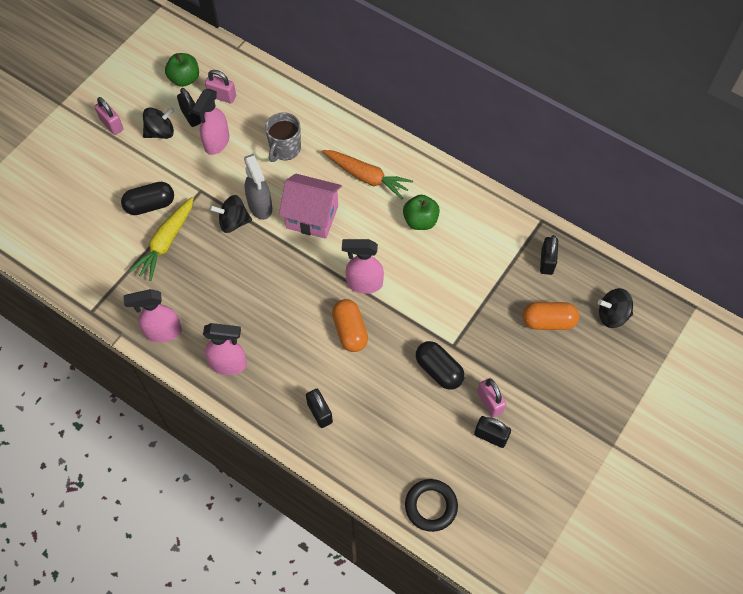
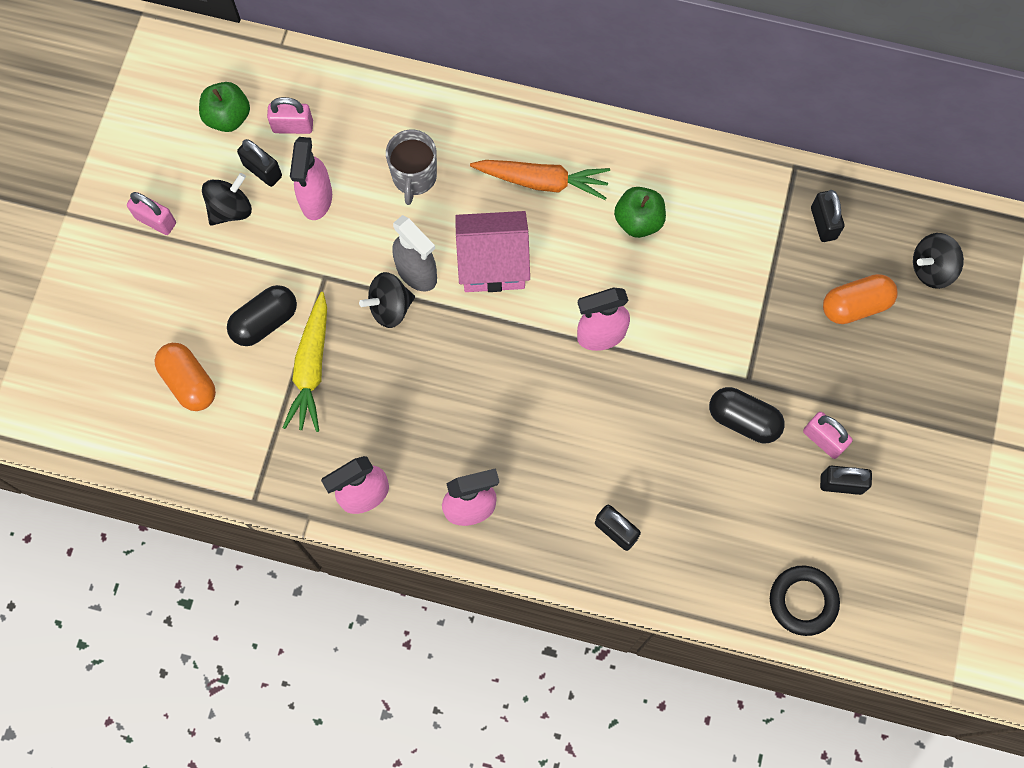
camera: 20 degrees left, 10 degrees up
(350, 331) = (609, 407): orange capsule -> orange capsule (189, 382)

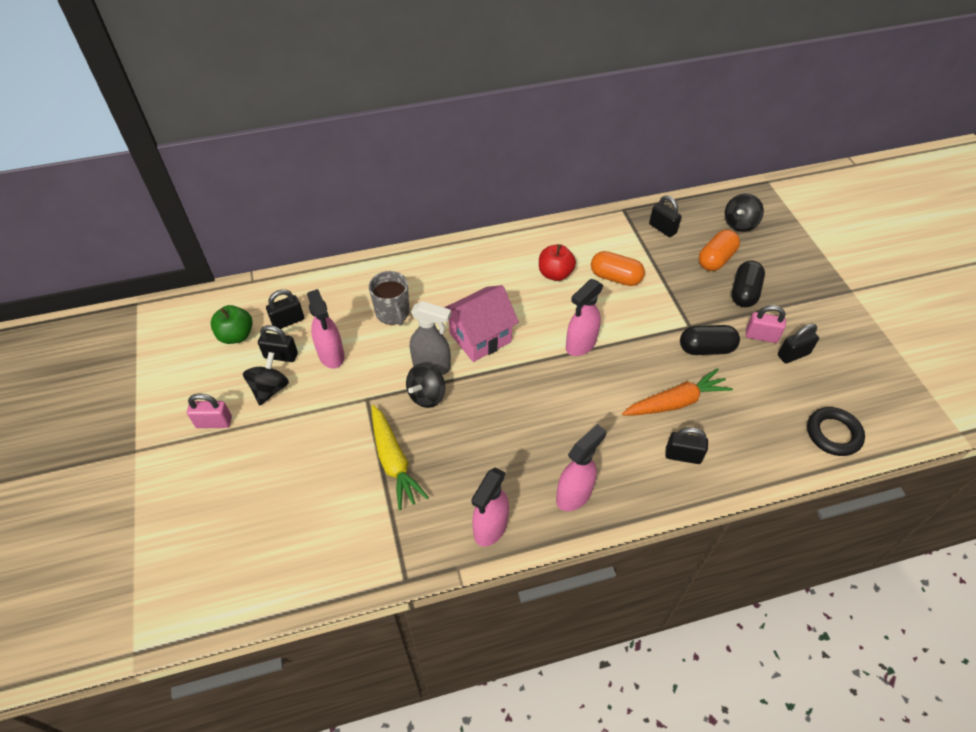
camera: 30 degrees left, 20 degrees down
(189, 382) = (301, 519): orange capsule -> orange capsule (615, 277)
(265, 321) = (339, 448): black capsule -> black capsule (744, 293)
(293, 126) = (288, 321): pink padlock -> black padlock
(542, 181) = (479, 279): orange carrot -> orange carrot (676, 402)
(638, 221) = (555, 274): green apple -> red apple

